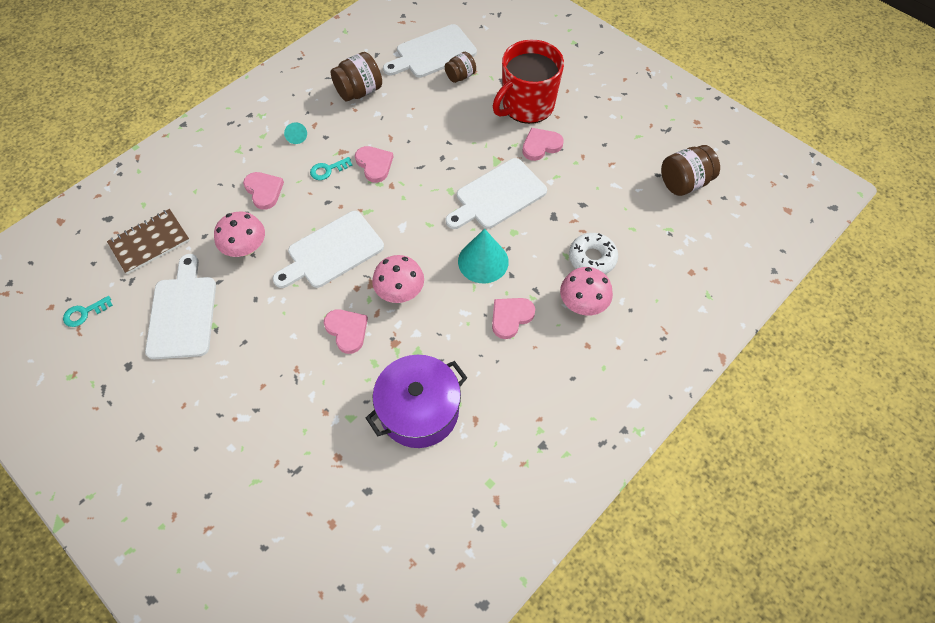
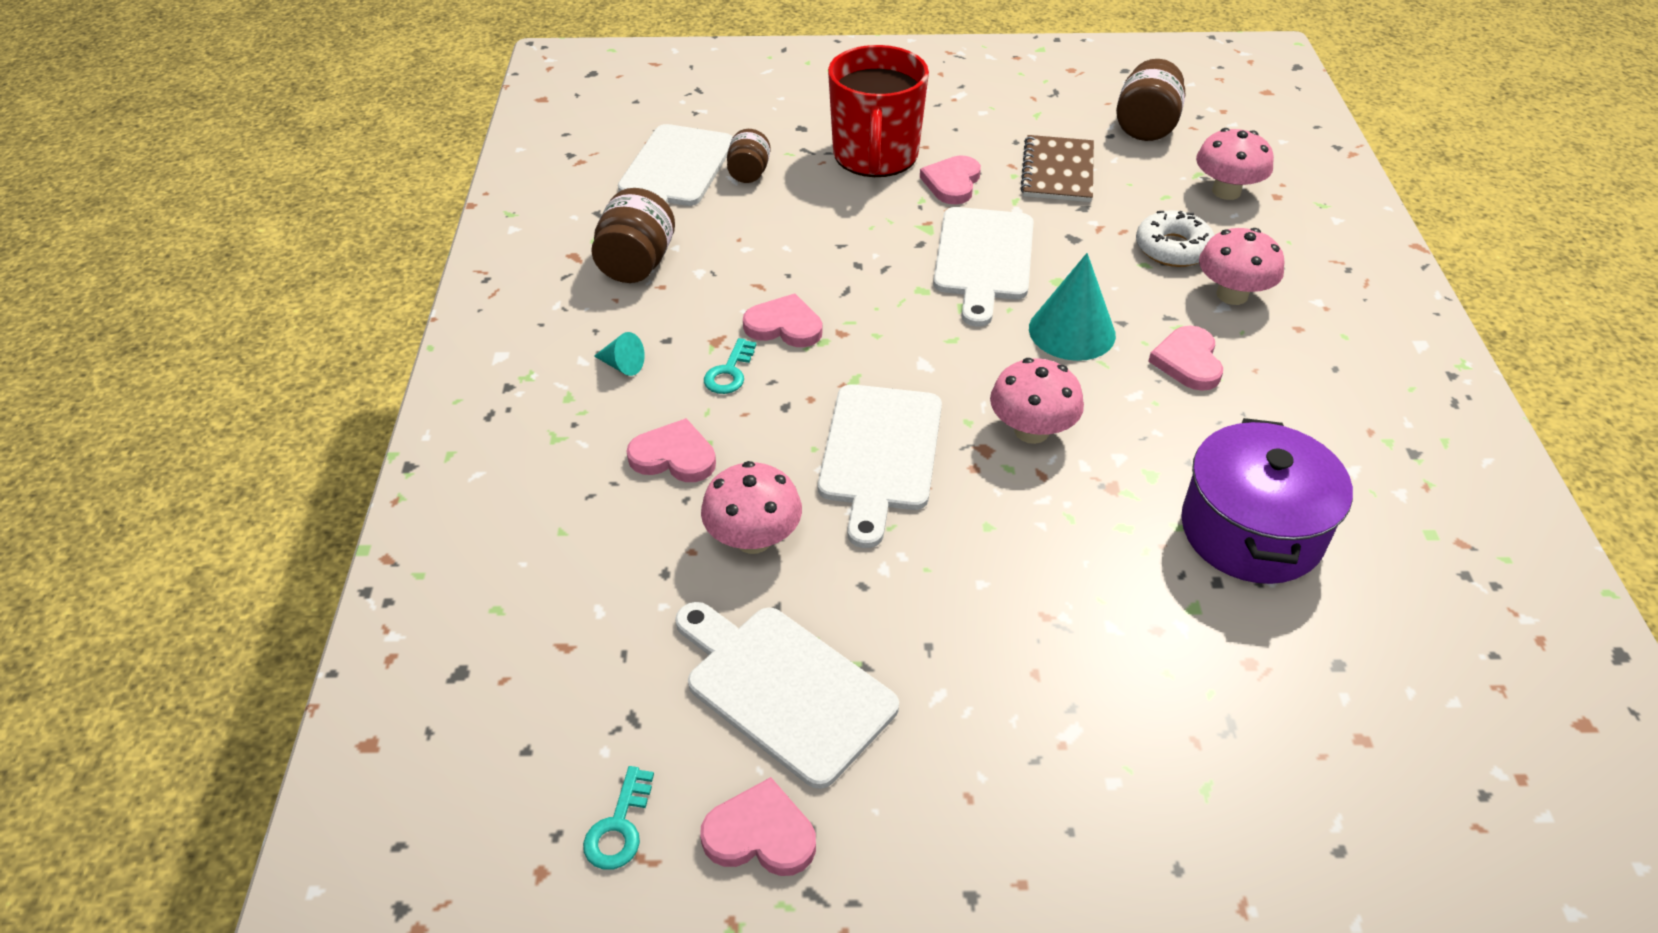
camera: 45 degrees left, 15 degrees down
(150, 242) = (587, 647): brown notebook -> brown notebook (1058, 171)
(347, 331) = (1038, 521): pink heart -> pink heart (760, 834)
(668, 249) = (1226, 191): none -> pink mushroom

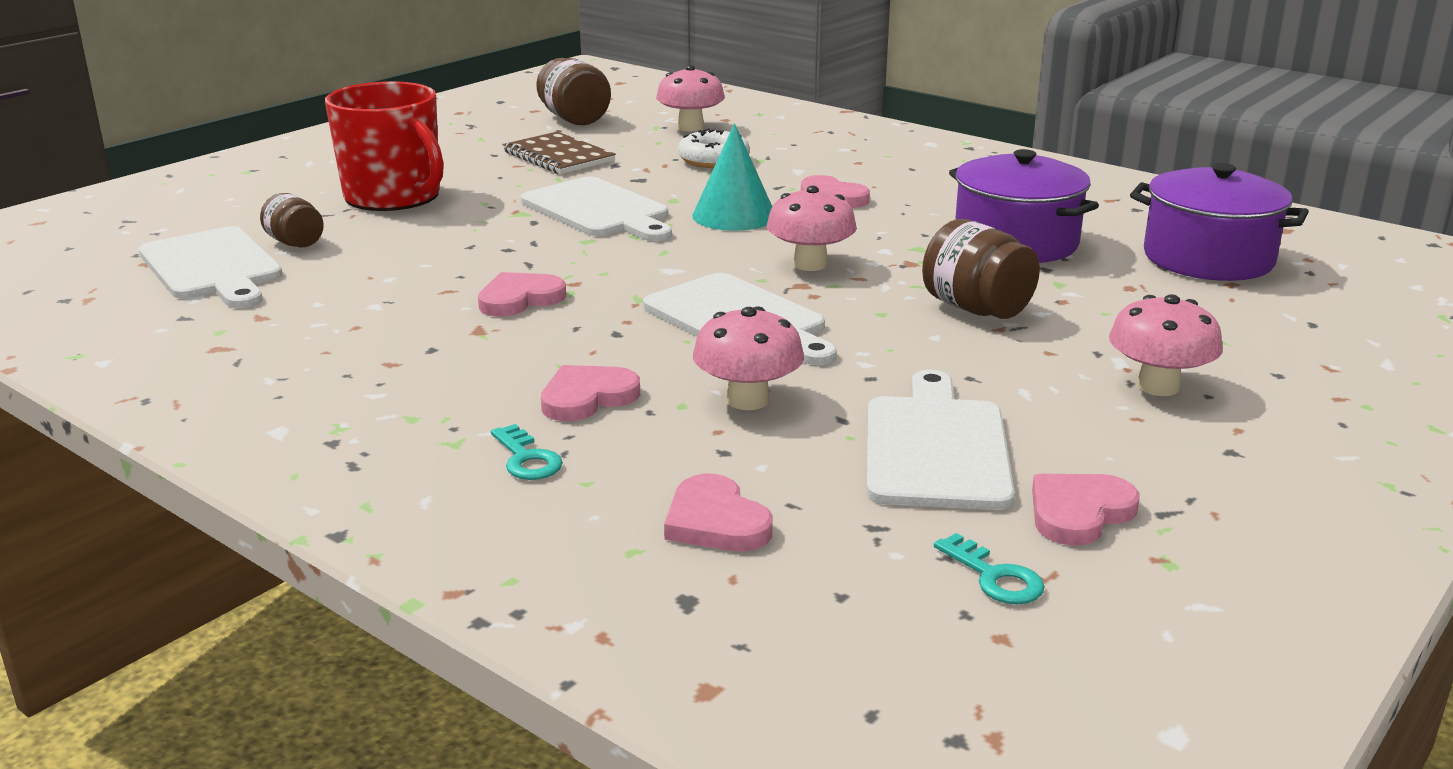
camera: 50 degrees left, 20 degrees down
(622, 365) = (422, 379): turquoise cone -> none
(637, 264) = (300, 326): brown jar -> brown jar (976, 309)
(729, 372) = (530, 339): turquoise key -> turquoise key (527, 459)
(784, 689) = (935, 447): white cutting board -> white cutting board turned 105 degrees clockwise
(952, 183) = (490, 187): pink heart -> pink heart (716, 522)
(1232, 294) = (792, 164): pink mushroom -> pink mushroom (1158, 386)
(1405, 692) = (1208, 258): none -> purple pot

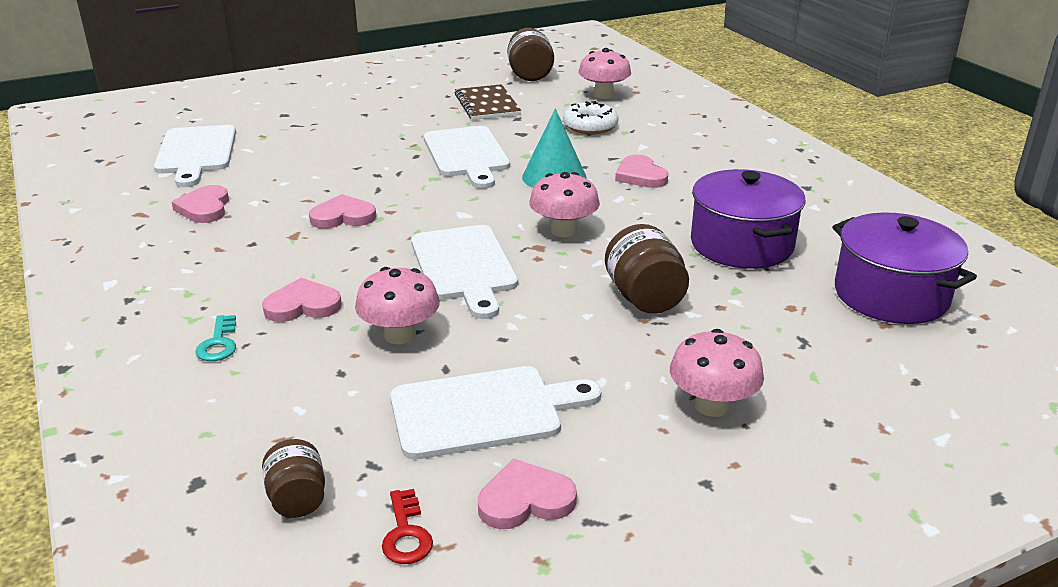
camera: 25 degrees right, 5 degrees up
(295, 243) = (258, 144): brown jar -> brown jar (297, 499)
(394, 197) = (351, 119): red mug -> none
(716, 522) = (277, 427): pink heart -> pink heart (204, 208)
(935, 447) = (483, 411): white cutting board -> white cutting board turned 45 degrees clockwise
(994, 577) = (406, 534): turquoise key -> red key

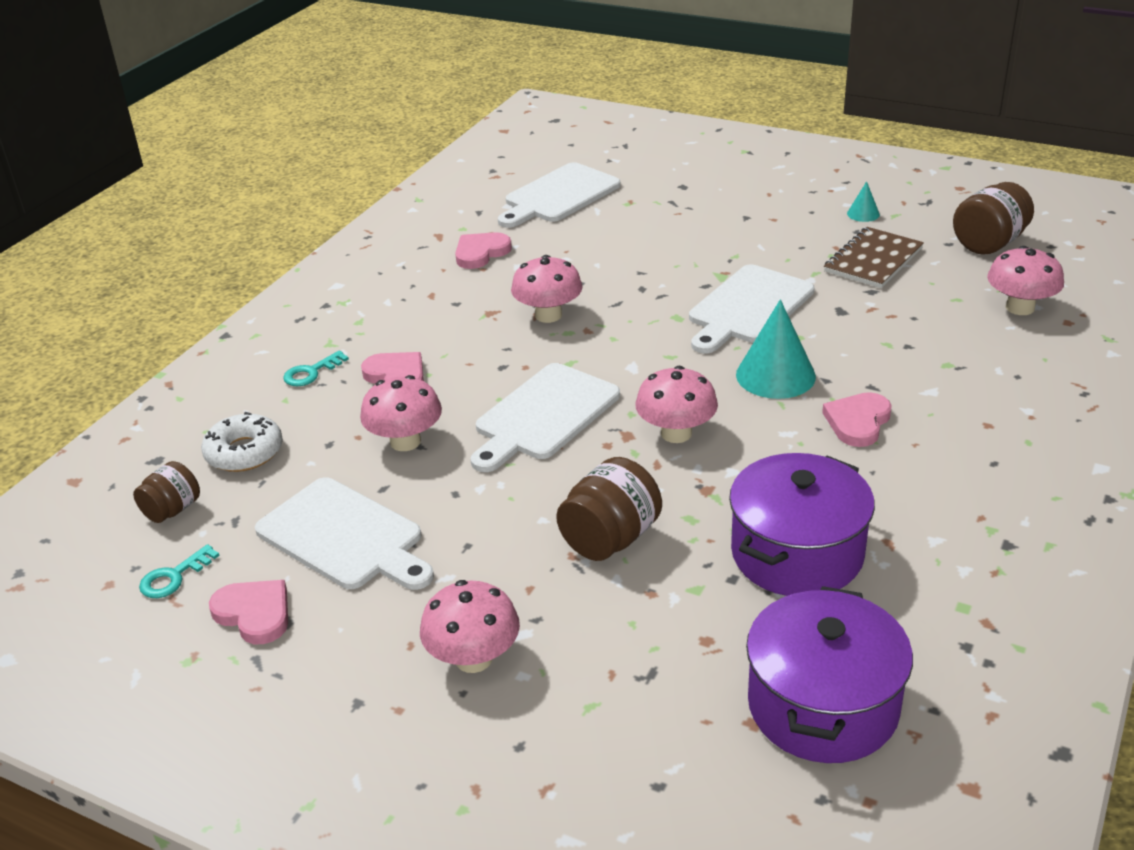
camera: 55 degrees right, 5 degrees up
(343, 216) = (548, 315): pink heart -> pink mushroom
(406, 534) = (174, 577): red key -> turquoise key
(433, 87) = (863, 214): none -> turquoise cone
(590, 126) = (925, 338): white donut -> white donut (244, 452)

